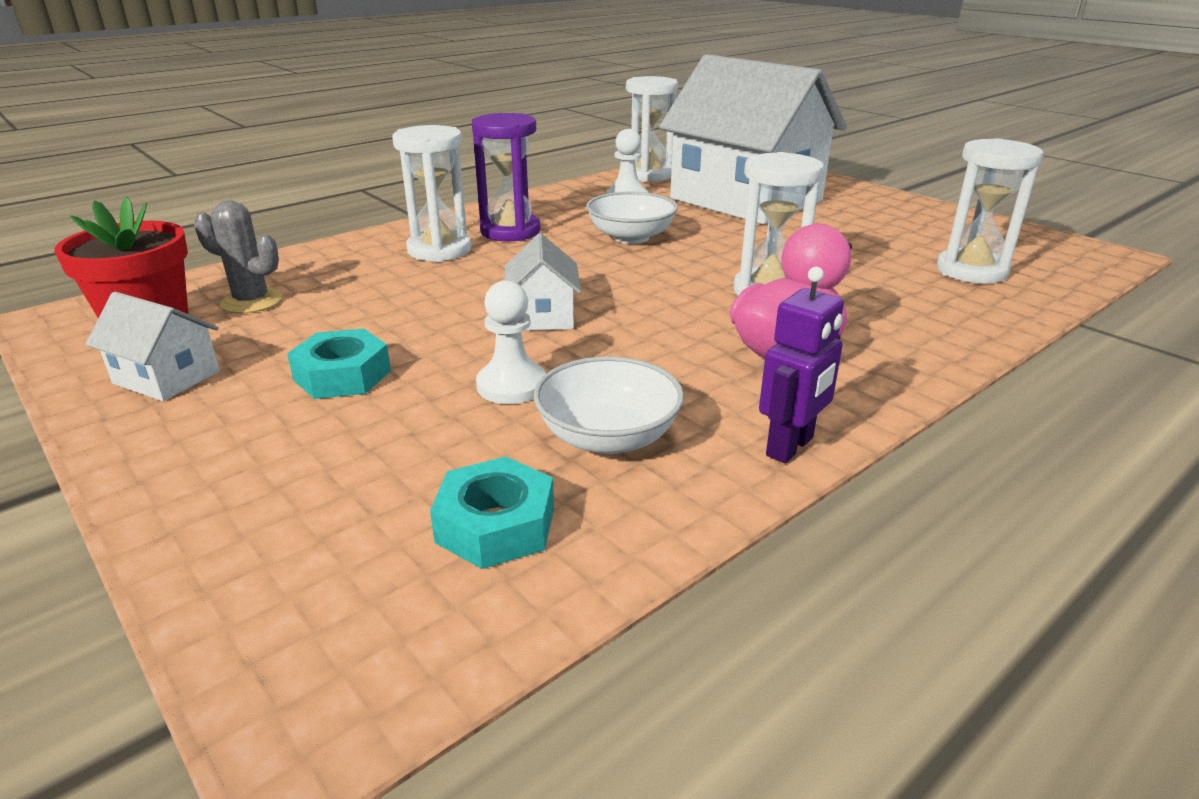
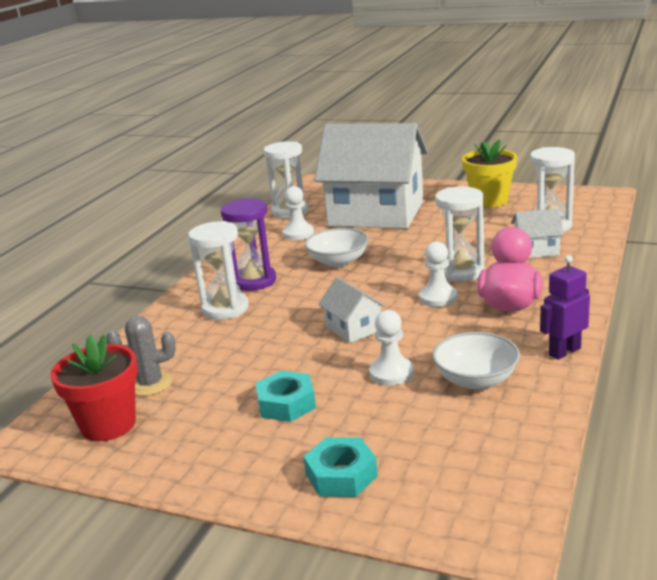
camera: 25 degrees left, 5 degrees down
(166, 377) = (176, 446): white house -> white house (536, 250)
(495, 525) = (477, 439): turquoise nut -> turquoise nut (341, 475)
(697, 313) = (438, 297): none -> white pawn
(790, 447) = (564, 351): purple robot -> purple robot turned 135 degrees counterclockwise
(915, 221) = (489, 201): none -> yellow flower pot

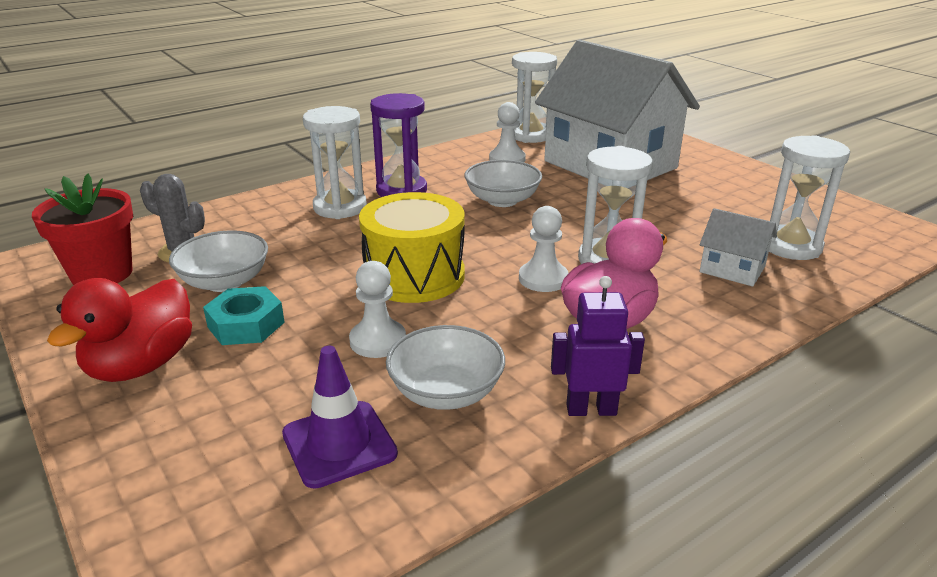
camera: 30 degrees right, 5 degrees up
(222, 387) = (225, 282): none -> white bowl
(254, 458) = (141, 365): none -> red duck
(341, 475) = (173, 428): turquoise nut -> none
(353, 329) = (414, 276): white house -> yellow drum
(457, 432) = (339, 444): none -> purple traffic cone
(489, 201) = (755, 192): yellow flower pot -> none

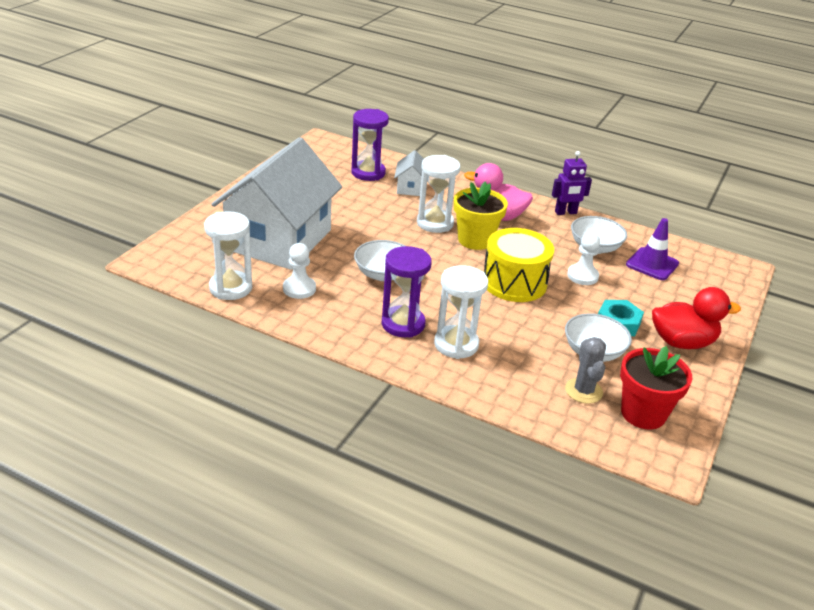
camera: 120 degrees left, 5 degrees up
(543, 279) = (475, 240): white pawn -> yellow flower pot
(591, 409) = (565, 212): purple robot -> purple robot turned 75 degrees counterclockwise
(791, 246) = (368, 173): white hourglass -> purple hourglass

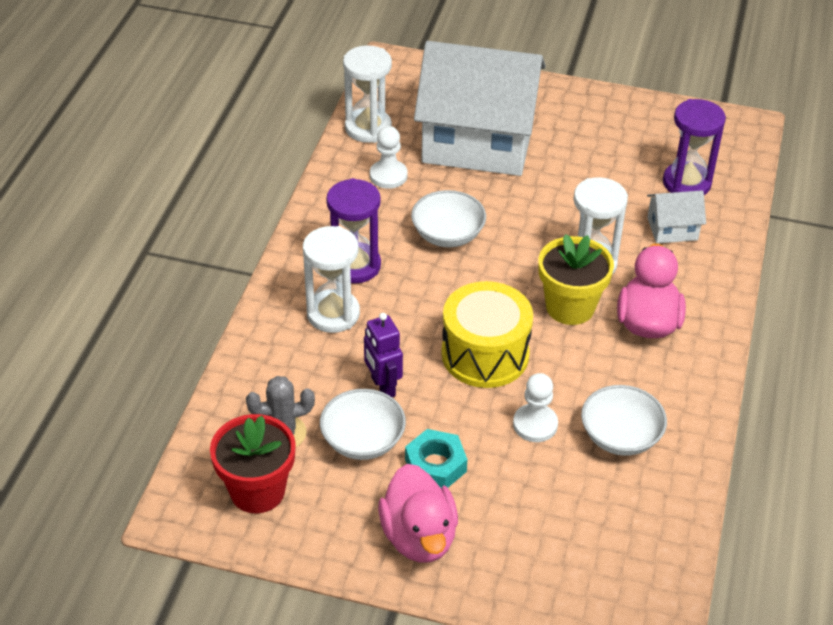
camera: 80 degrees right, 10 degrees up
(565, 212) = (705, 398): purple robot -> purple robot (382, 387)
(652, 264) = (608, 506): purple traffic cone -> none
(682, 342) = (419, 536): red duck -> pink duck

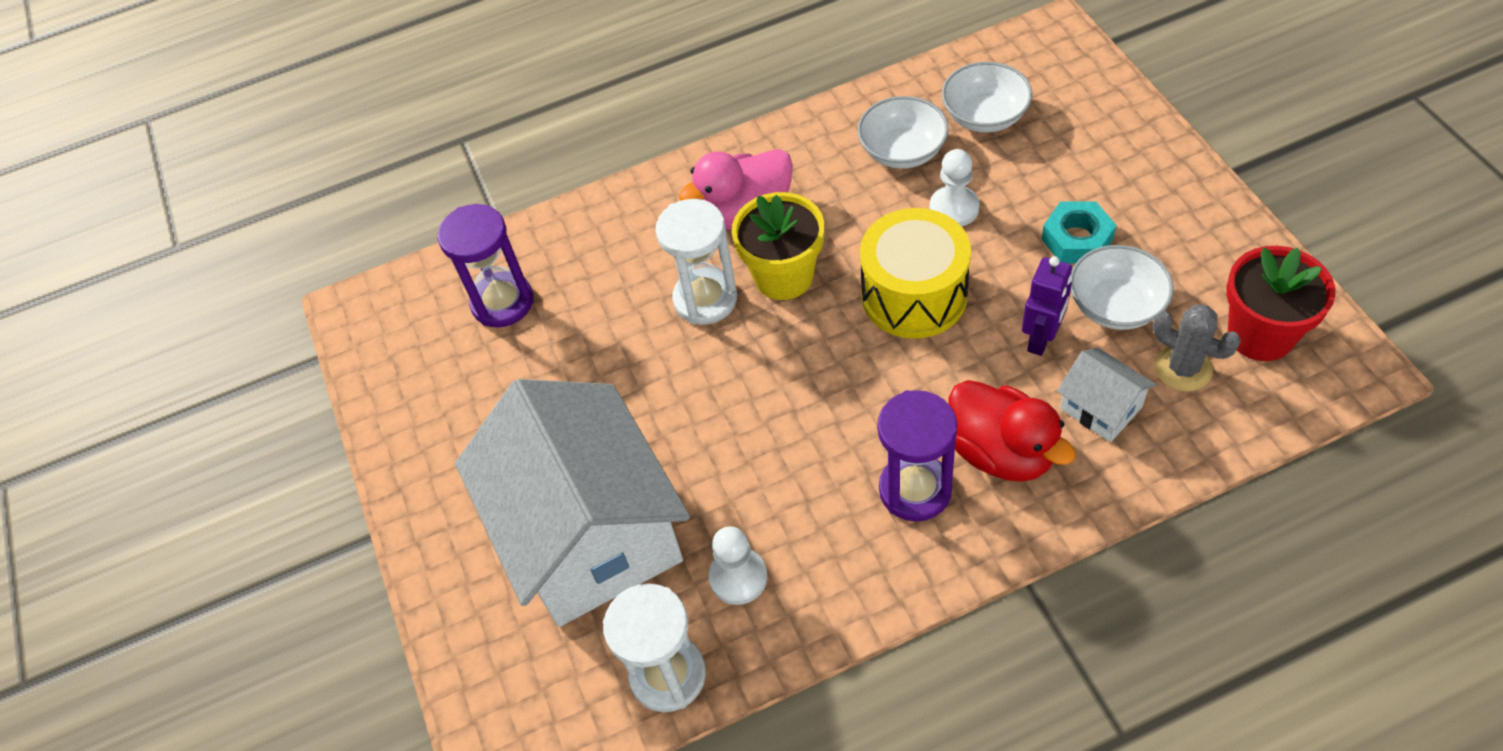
camera: 120 degrees left, 10 degrees up
(333, 314) = (1001, 452): white hourglass -> red duck
(419, 536) = (1155, 199): pink duck -> none
(448, 235) = (781, 443): white bowl -> white bowl (984, 116)
(672, 229) = (590, 271): white house -> white house (1101, 408)

